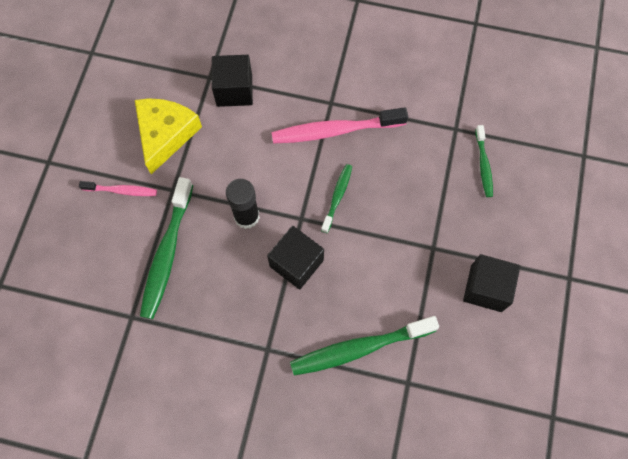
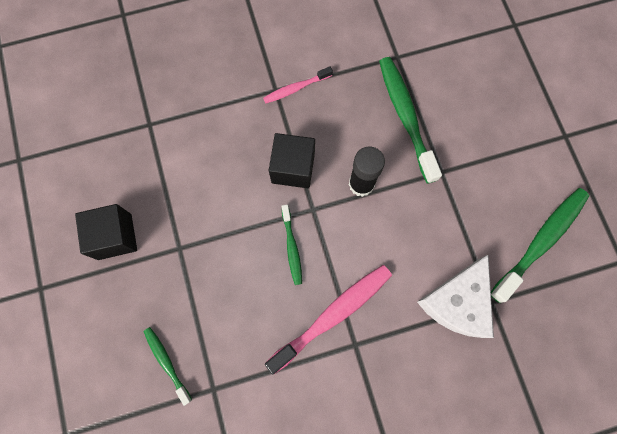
camera: 150 degrees right, 5 degrees up
(122, 191) = (483, 146): pink toothbrush -> pink toothbrush (295, 88)
(165, 134) = (487, 218): yellow cheese -> none
(234, 90) = (458, 302): black cube -> white cheese
(359, 348) = (202, 129): green toothbrush -> green toothbrush (541, 241)

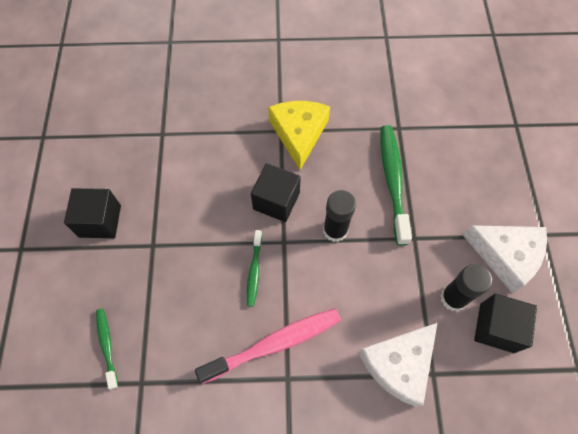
camera: 15 degrees right, 10 degrees down
(295, 88) = (299, 134): pink toothbrush -> yellow cheese
(493, 223) = (453, 298): none -> black glue stick
(534, 167) = (506, 256): none -> white cheese
(541, 241) = (496, 328): green toothbrush -> black cube

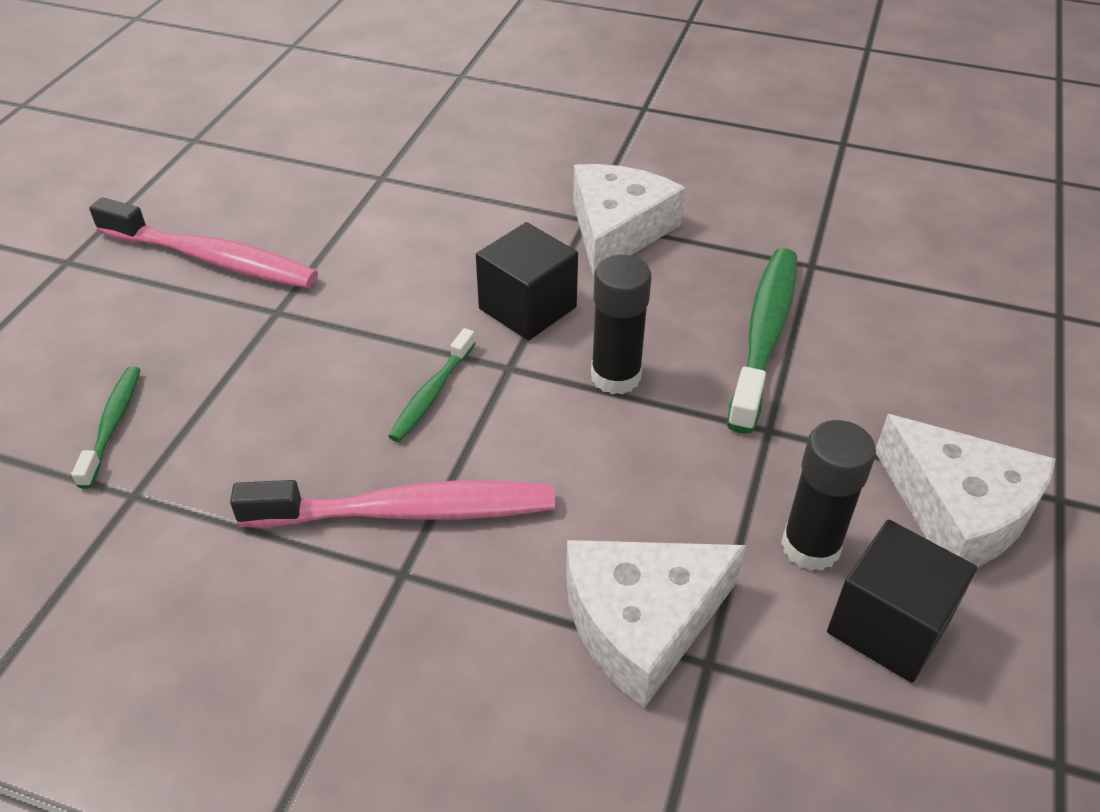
camera: 20 degrees right, 20 degrees down
(100, 221) = (213, 259): black cube -> pink toothbrush
(299, 134) = (617, 230): yellow cheese -> white cheese

